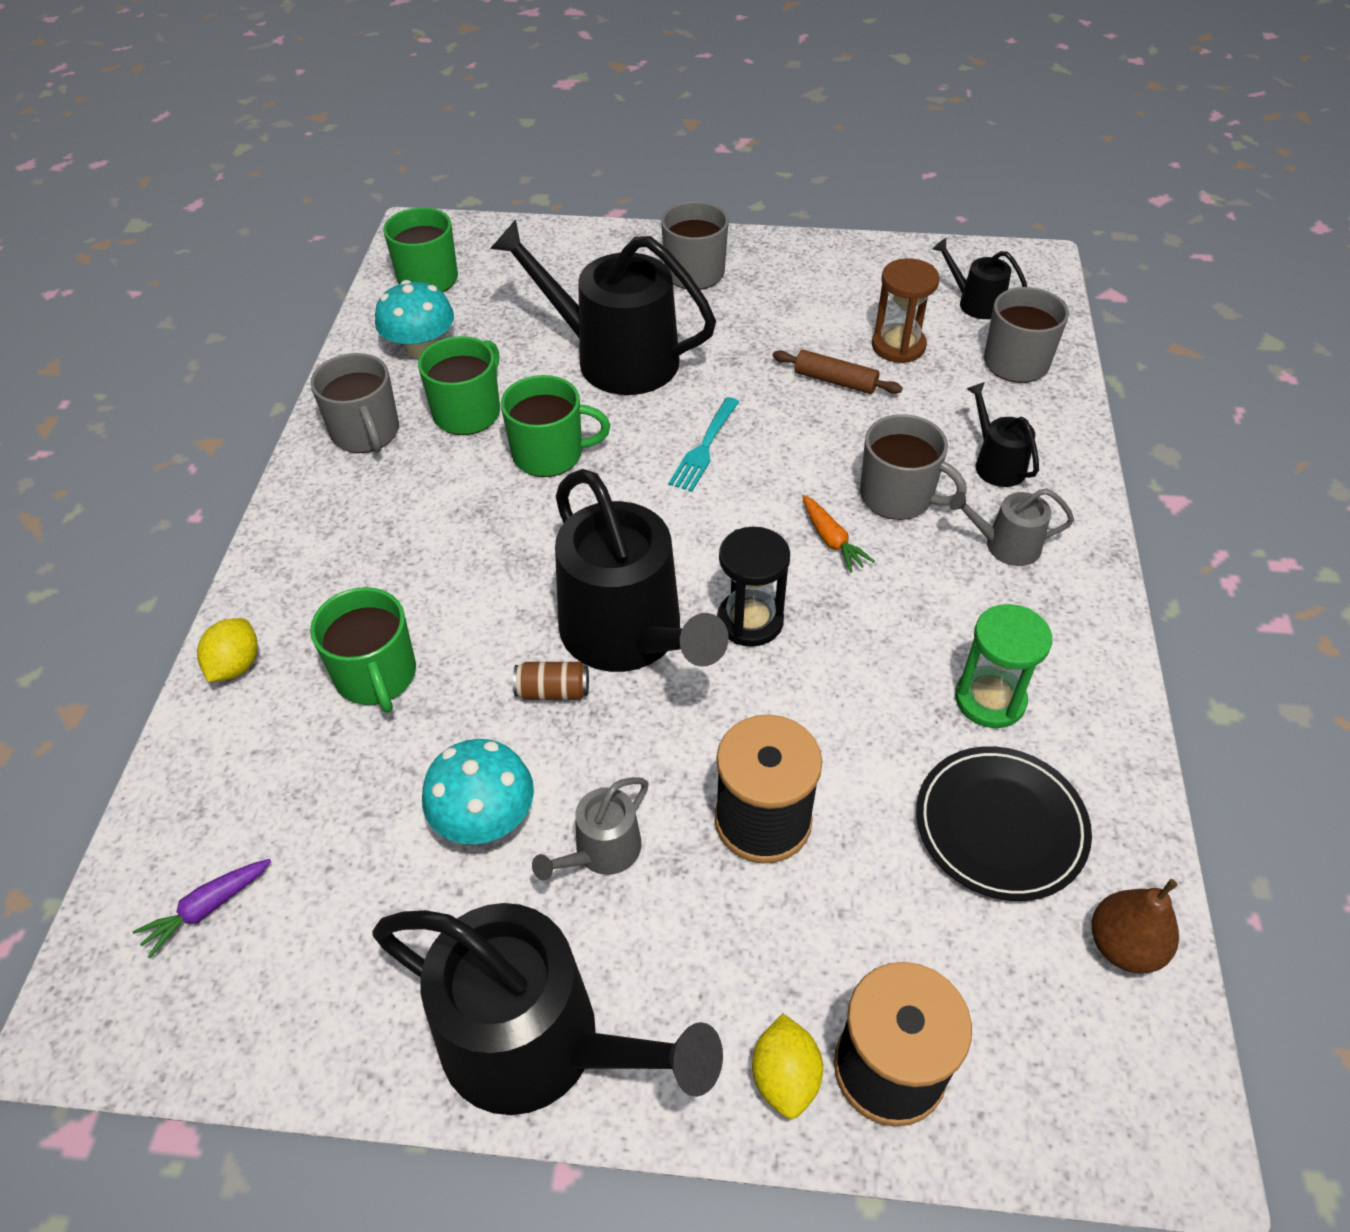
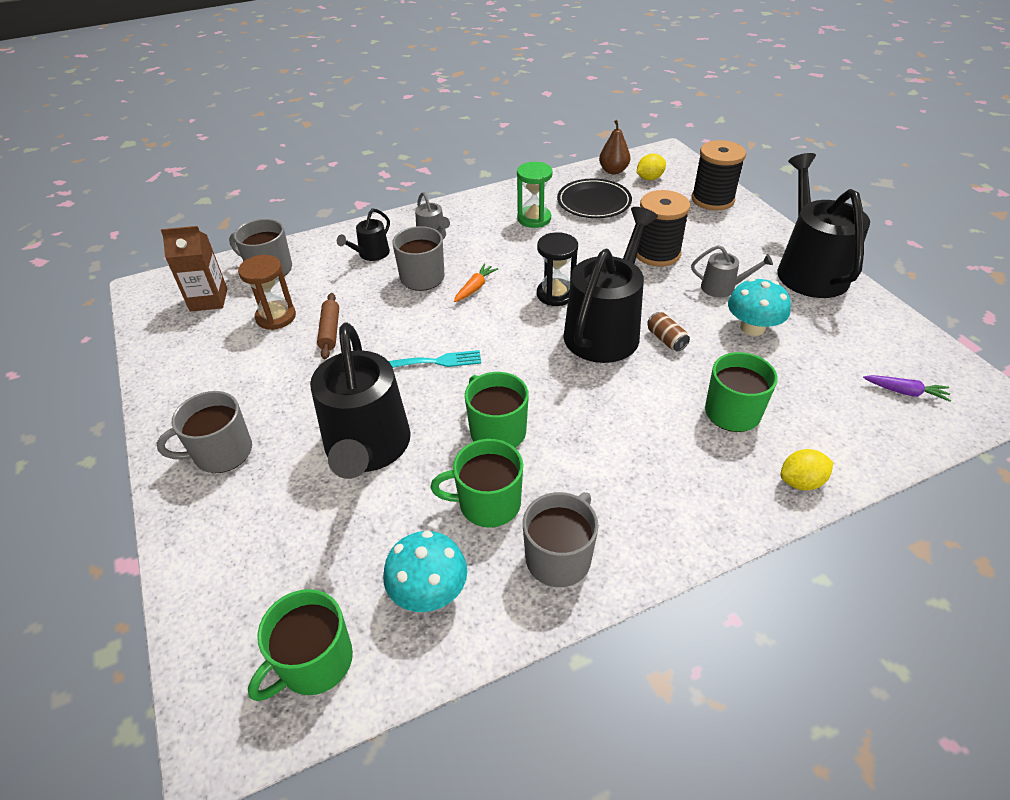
camera: 120 degrees left, 5 degrees down
(785, 1077) = (743, 217): yellow lemon -> yellow lemon (649, 178)
(975, 303) = (209, 300): black watering can -> brown carton

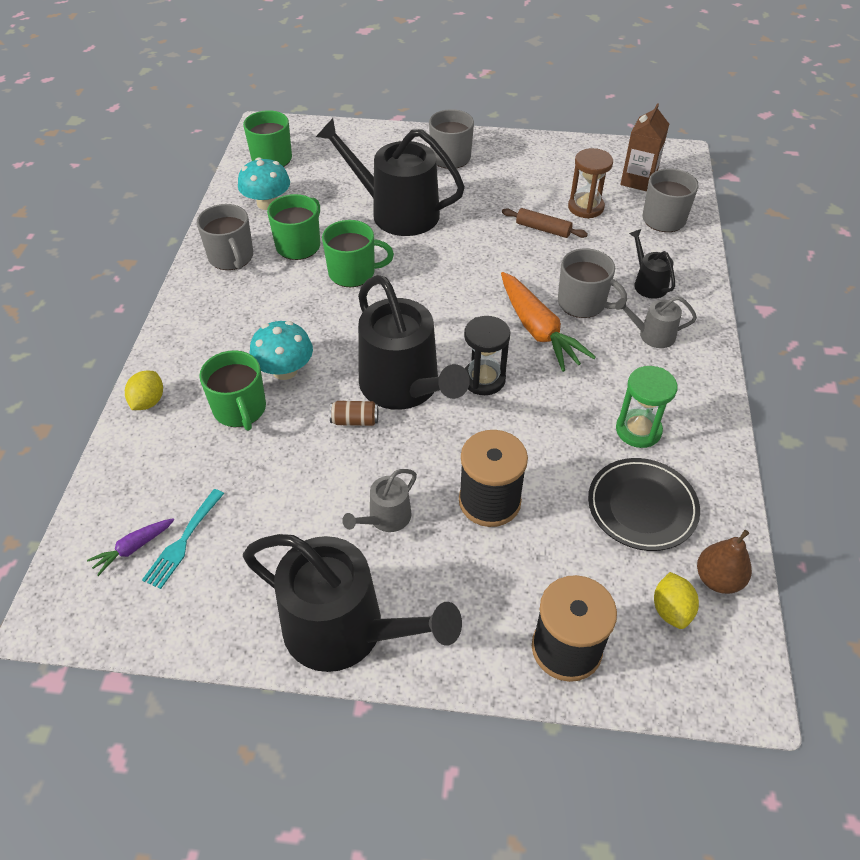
camera: 120 degrees right, 5 degrees up
(436, 362) = (455, 270): turquoise fork -> turquoise fork (183, 541)
(475, 288) = (538, 330): orange carrot -> orange carrot, size x2.02
(752, 327) = (310, 497): turquoise mushroom -> turquoise mushroom (285, 370)

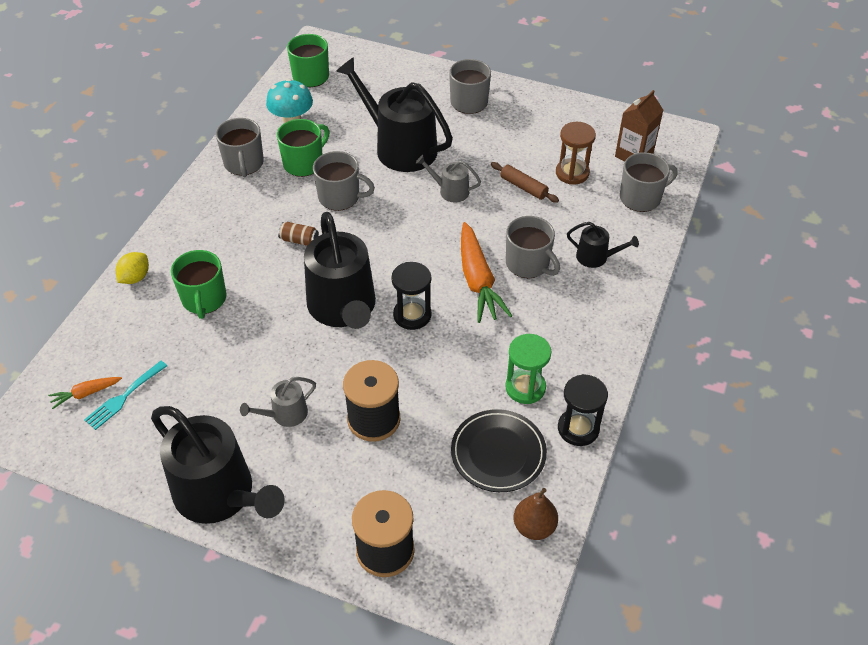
camera: 15 degrees right, 0 degrees up
(133, 548) = (86, 394): purple carrot -> orange carrot
(285, 370) = (251, 273): turquoise mushroom -> none
(353, 273) = (340, 197): green mug -> grey mug
(355, 421) = (291, 328): brown can -> brown can (299, 240)
(648, 284) = (596, 257): black watering can -> black watering can turned 120 degrees clockwise
(652, 335) = (577, 306): grey watering can -> grey watering can (450, 191)
(671, 610) = (483, 542): yellow lemon -> none
(713, 461) = (578, 428): none -> black hourglass

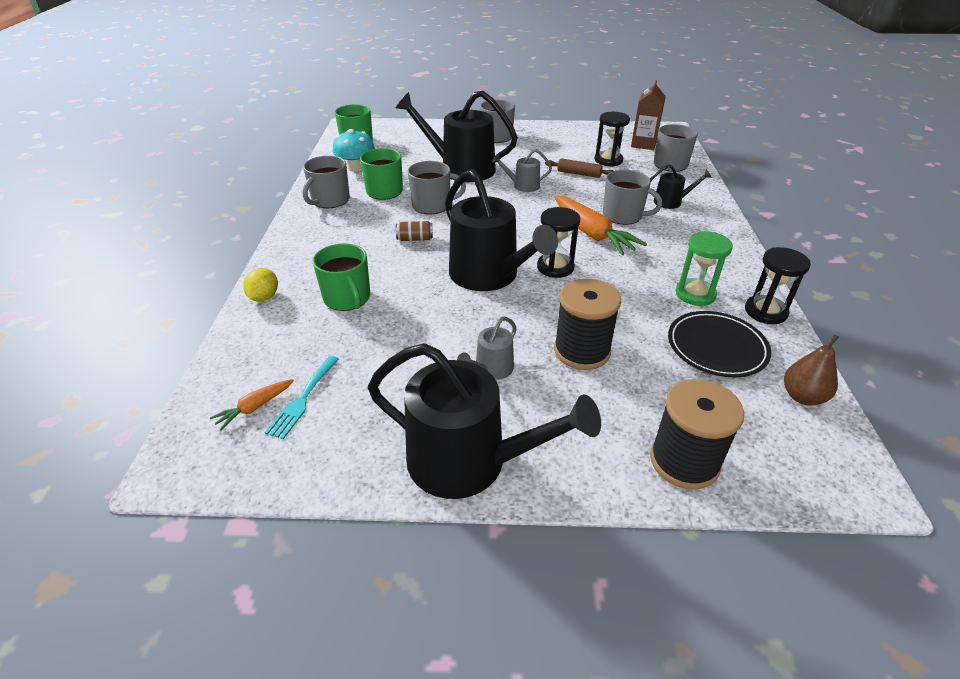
camera: 20 degrees left, 10 degrees down
(244, 164) = (330, 200): grey mug -> grey mug turned 60 degrees clockwise
(572, 173) = (608, 160): brown hourglass -> black hourglass

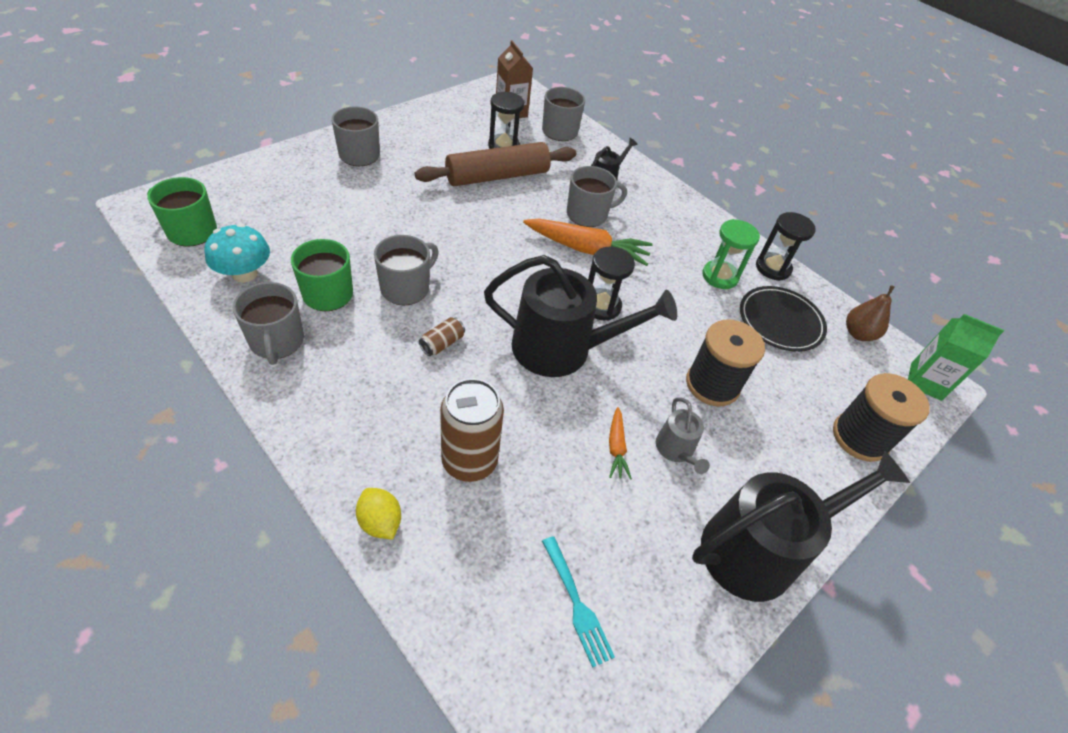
camera: 50 degrees left, 10 degrees up
(255, 407) = (548, 651): orange carrot -> orange carrot (616, 447)
(347, 298) = (469, 461): green mug -> brown can
(461, 169) = (375, 220): black watering can -> none
(523, 186) = (464, 216): grey watering can -> none
(579, 174) = (497, 176): brown rolling pin -> brown rolling pin, size x2.05
(842, 472) = (925, 381): none -> green carton

